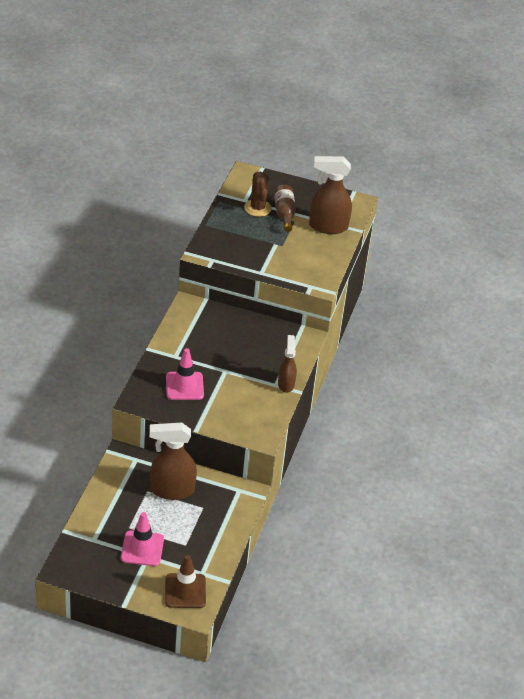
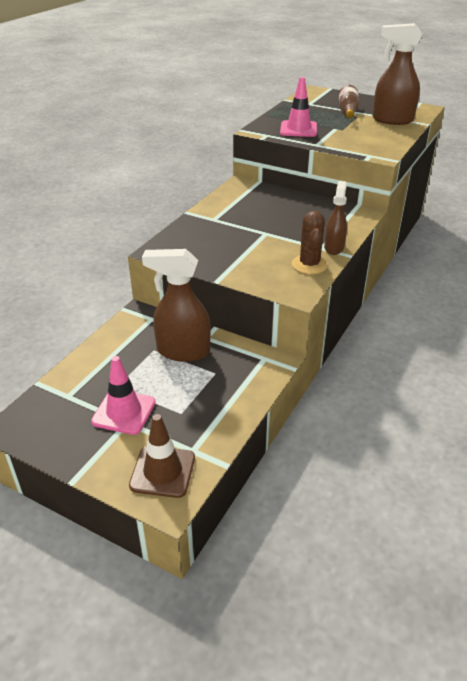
camera: 15 degrees right, 5 degrees down
(184, 386) = (216, 242): pink traffic cone -> pink traffic cone (298, 129)
(257, 208) = (321, 108): brown cactus -> brown cactus (309, 264)

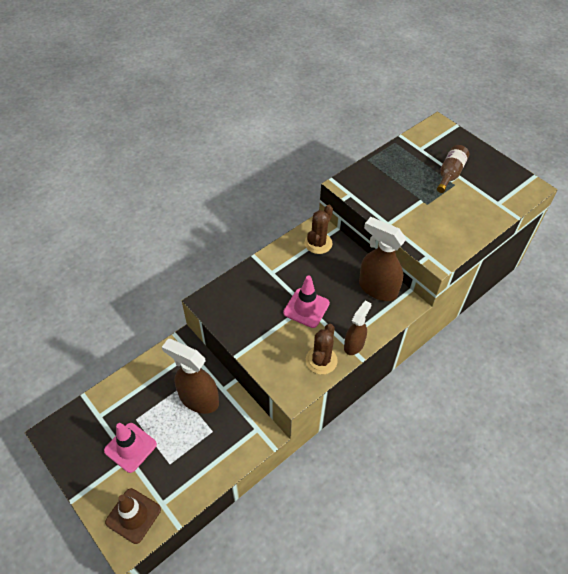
camera: 20 degrees right, 15 degrees up
(247, 193) = (318, 243): none -> brown cactus
(298, 129) = (384, 193): pink traffic cone -> pink traffic cone (306, 308)
(392, 120) = (485, 201): brown spray bottle -> brown spray bottle (377, 288)

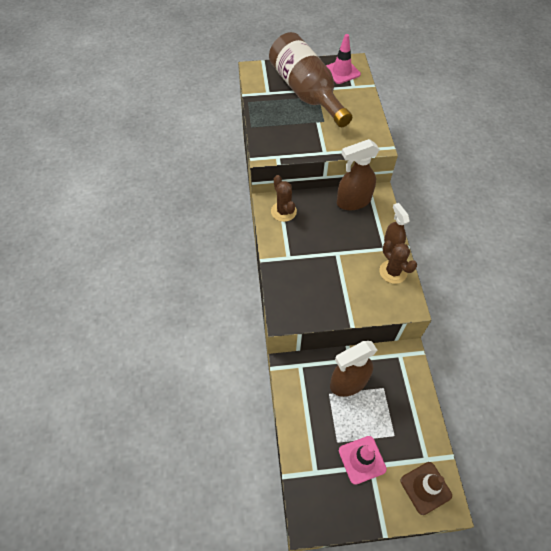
camera: 55 degrees left, 5 degrees up
(306, 308) = (339, 254): pink traffic cone -> pink traffic cone (342, 72)
(450, 174) = (306, 92): brown bottle -> brown bottle, size x2.24

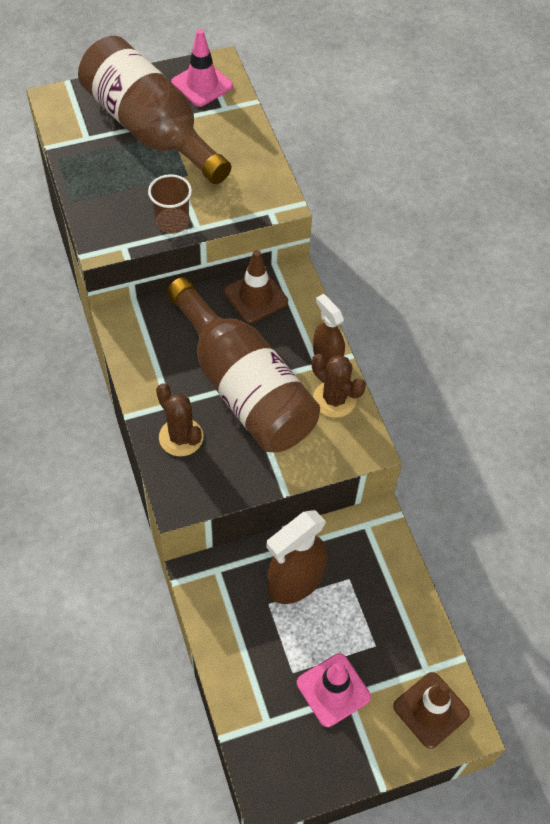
camera: 15 degrees left, 0 degrees up
(283, 211) = (148, 331): brown cactus -> brown cactus (181, 437)
(310, 147) = (172, 222): none -> brown cup
(336, 254) = (244, 387): none -> brown bottle
(353, 201) = (255, 297): brown spray bottle -> brown traffic cone

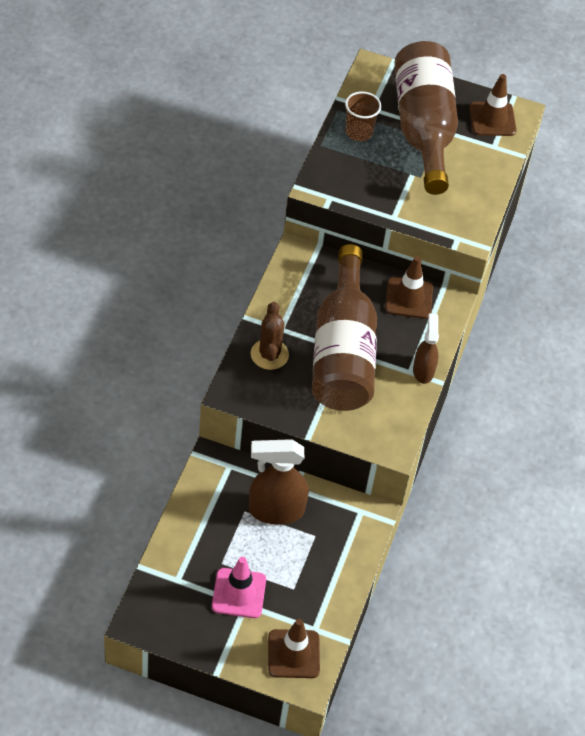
camera: 35 degrees right, 5 degrees down
(172, 222) = (379, 202): brown cup -> brown cup (359, 132)
(202, 84) = (492, 119): pink traffic cone -> brown traffic cone
(334, 399) = (400, 402): brown cactus -> none

